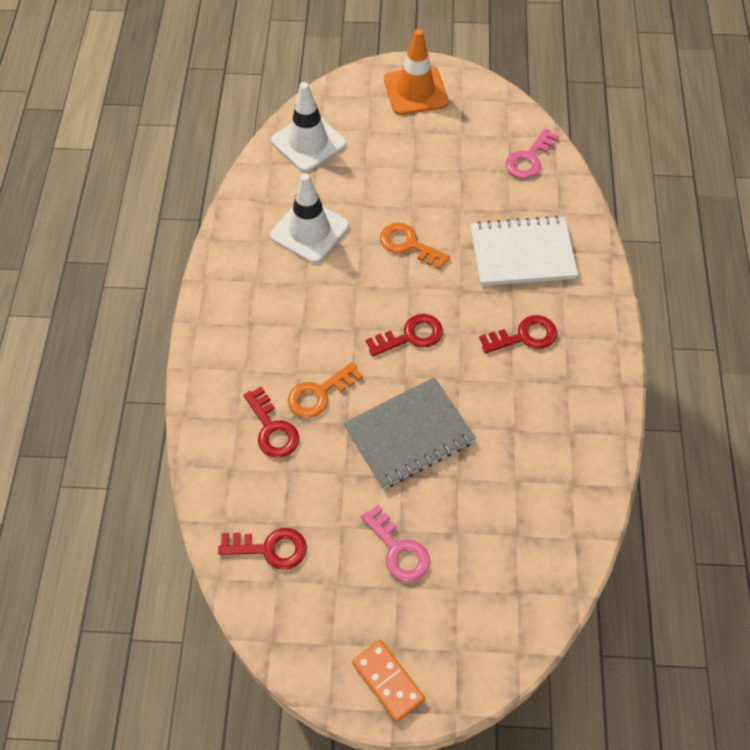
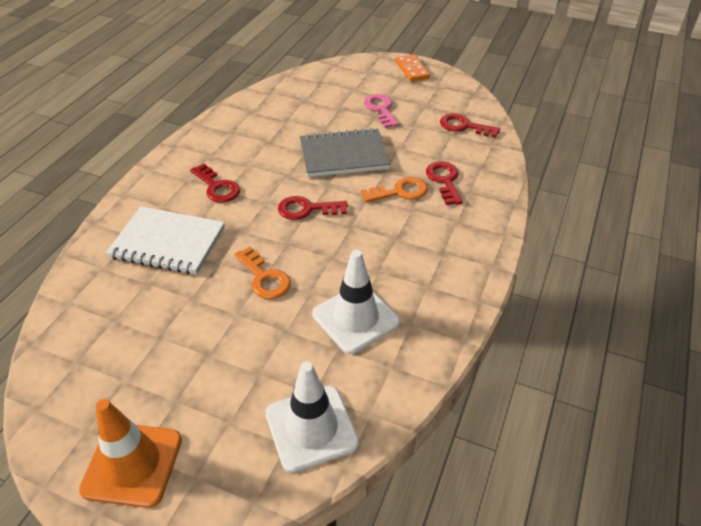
camera: 160 degrees left, 15 degrees down
(524, 336) = (217, 187): red key -> red key turned 135 degrees counterclockwise
(529, 159) = (81, 328): pink key -> none

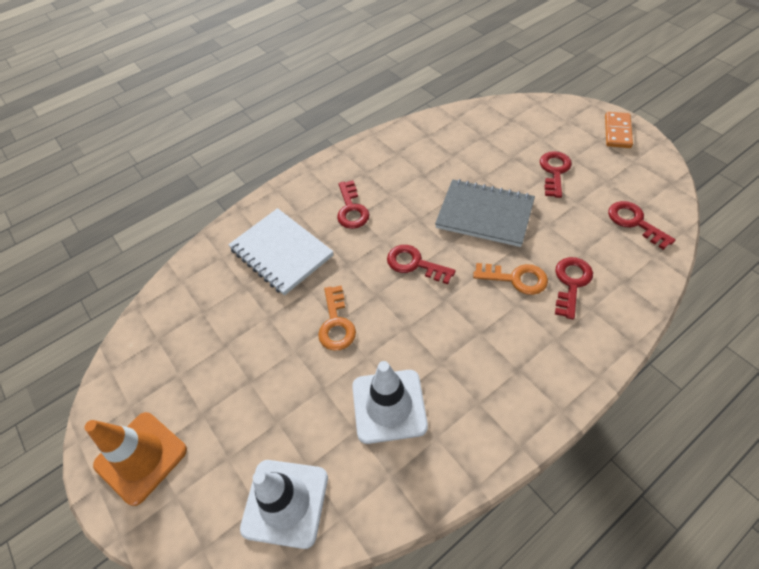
camera: 35 degrees right, 10 degrees up
(381, 109) = (554, 171): pink key -> red key

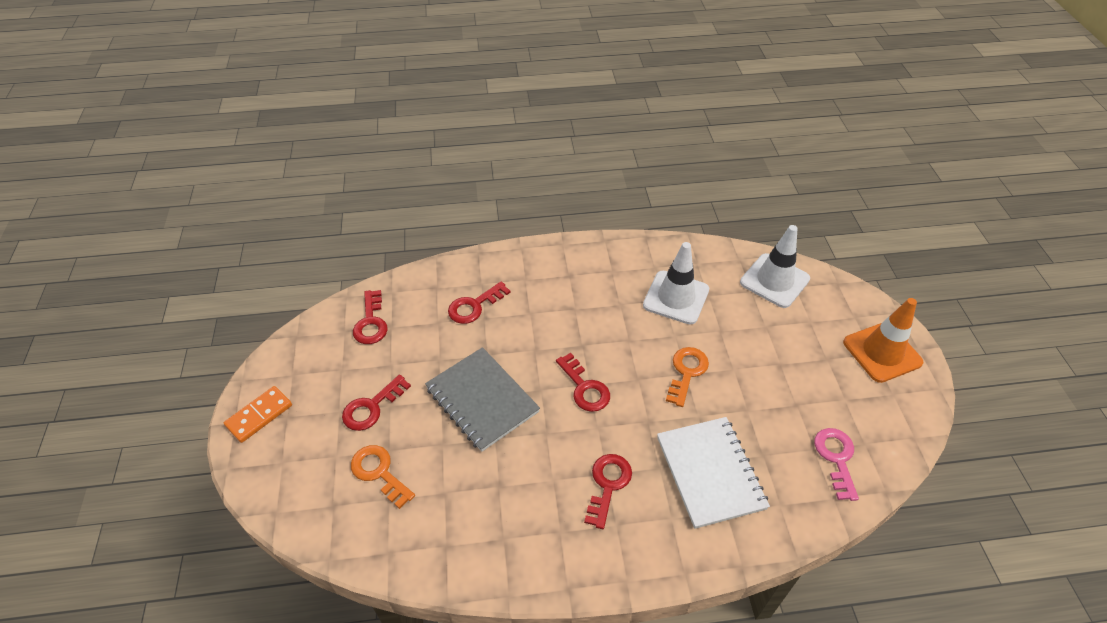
camera: 155 degrees left, 5 degrees down
(181, 313) = (836, 458): none -> pink key
(516, 279) = (512, 330): orange key -> orange key (379, 472)

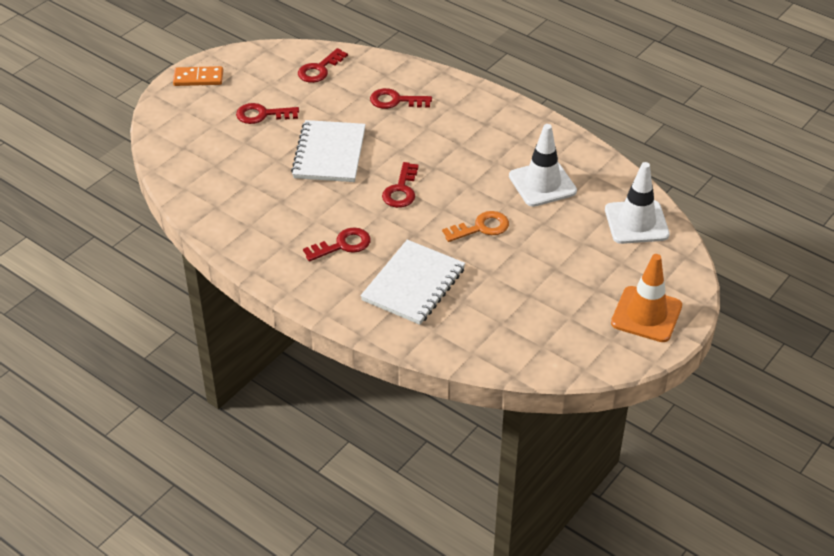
camera: 45 degrees right, 5 degrees down
(379, 472) = (226, 149): orange key -> none
(482, 400) = (329, 154): grey notebook -> white notebook
(836, 458) = (509, 338): pink key -> none

